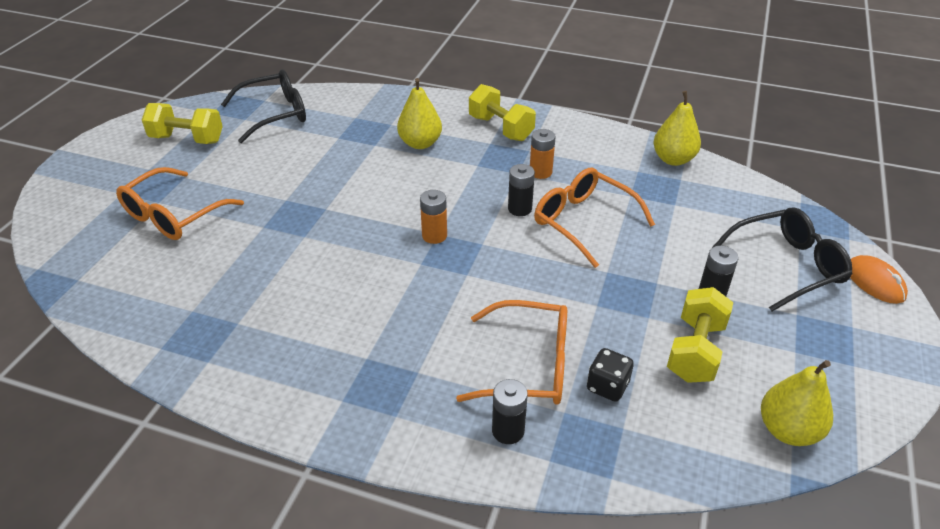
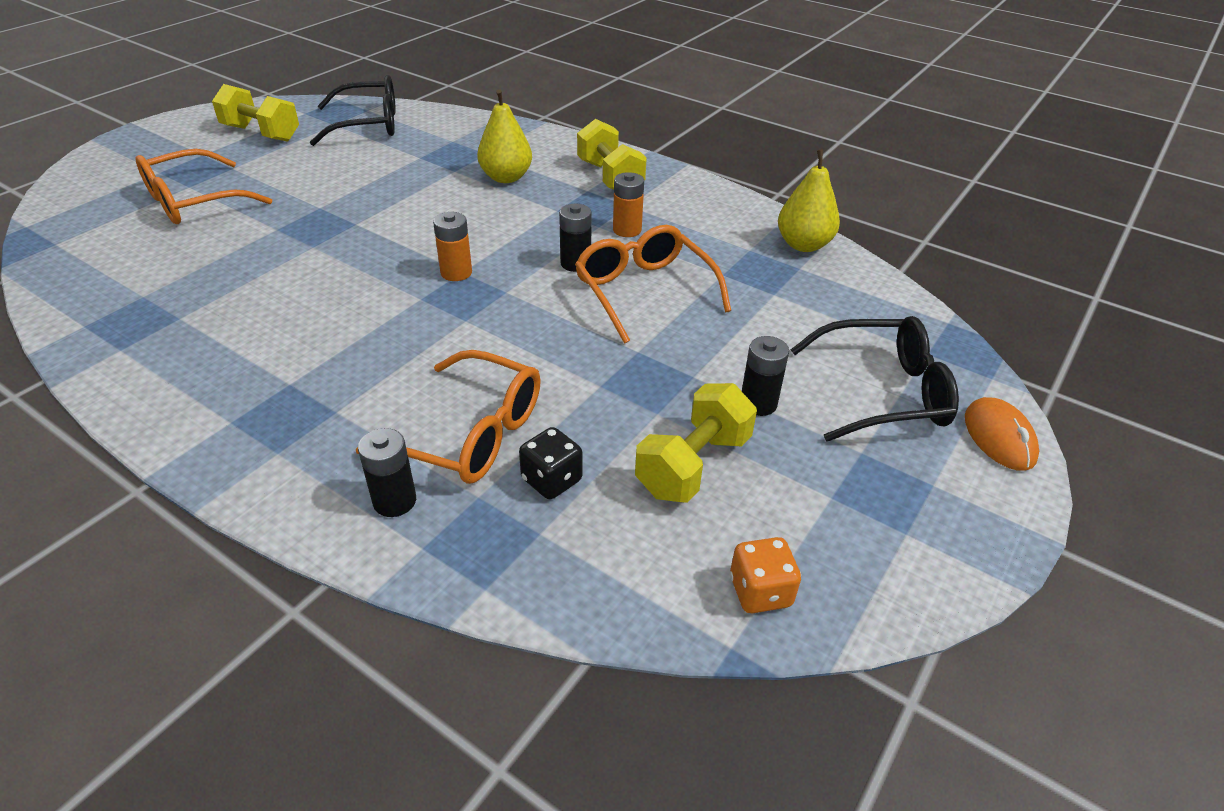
camera: 15 degrees right, 0 degrees up
(788, 430) = (760, 591): yellow pear -> orange dice

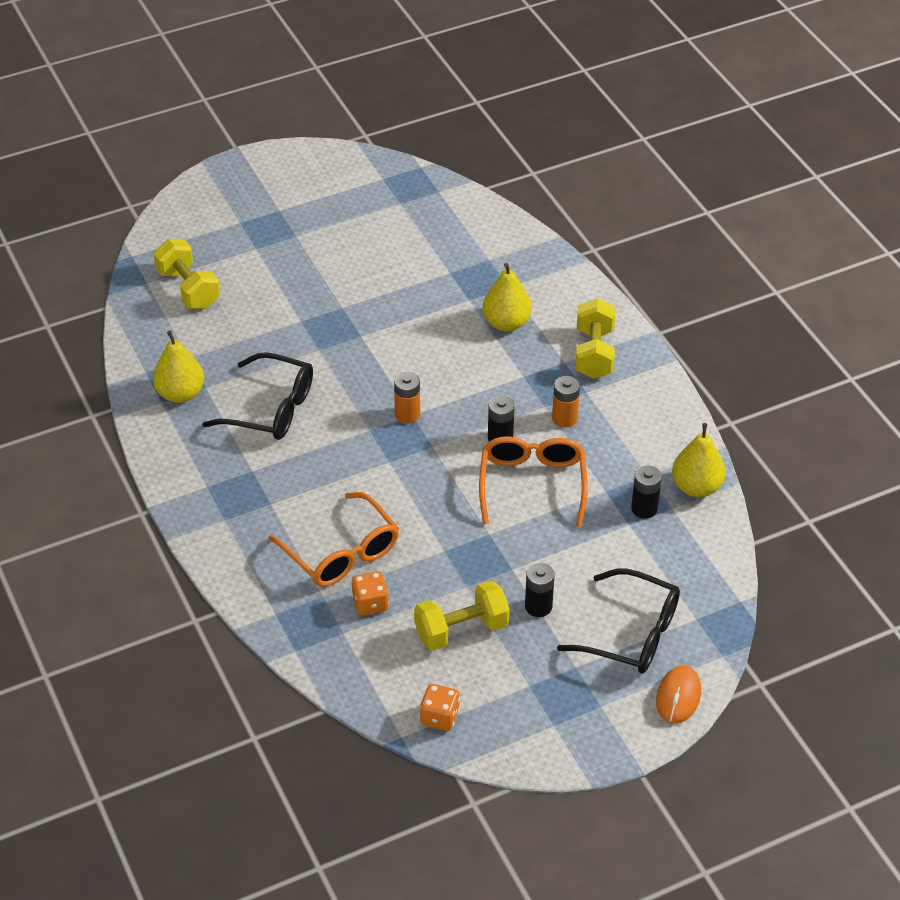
camera: 30 degrees right, 5 degrees up
(145, 333) = (180, 393): none -> yellow pear
(193, 201) = (253, 268): orange glasses -> none
(261, 133) = (335, 197): yellow dumbbell -> yellow dumbbell (188, 289)
(369, 124) = (429, 213): black glasses -> black glasses (271, 409)
(394, 501) = (275, 579): black battery -> black battery (644, 508)
(551, 480) = (370, 603): black dice -> orange dice

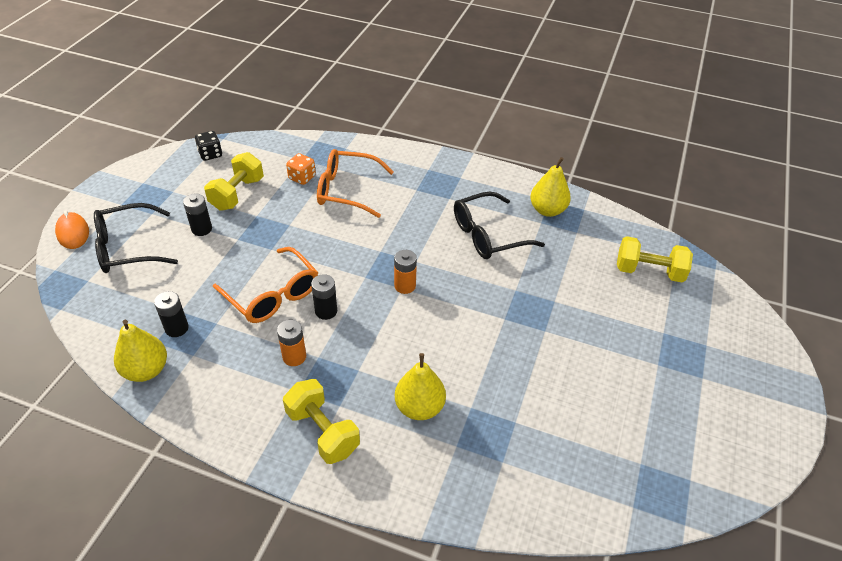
camera: 135 degrees right, 0 degrees up
(439, 717) = (210, 154): orange dice -> black dice

